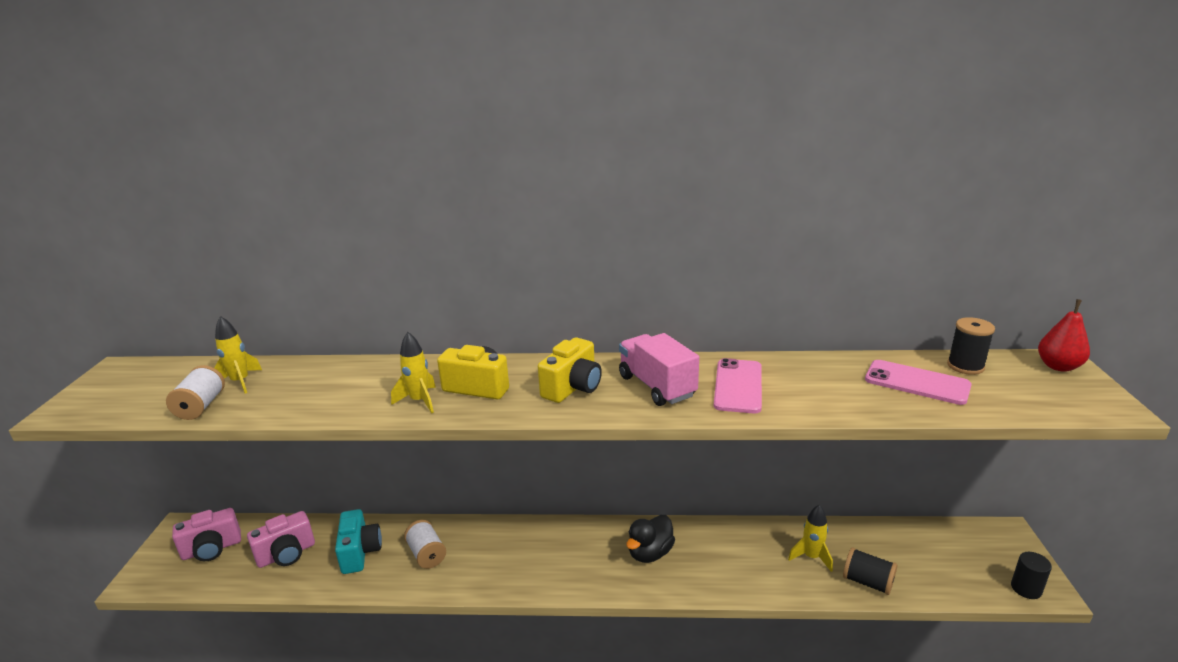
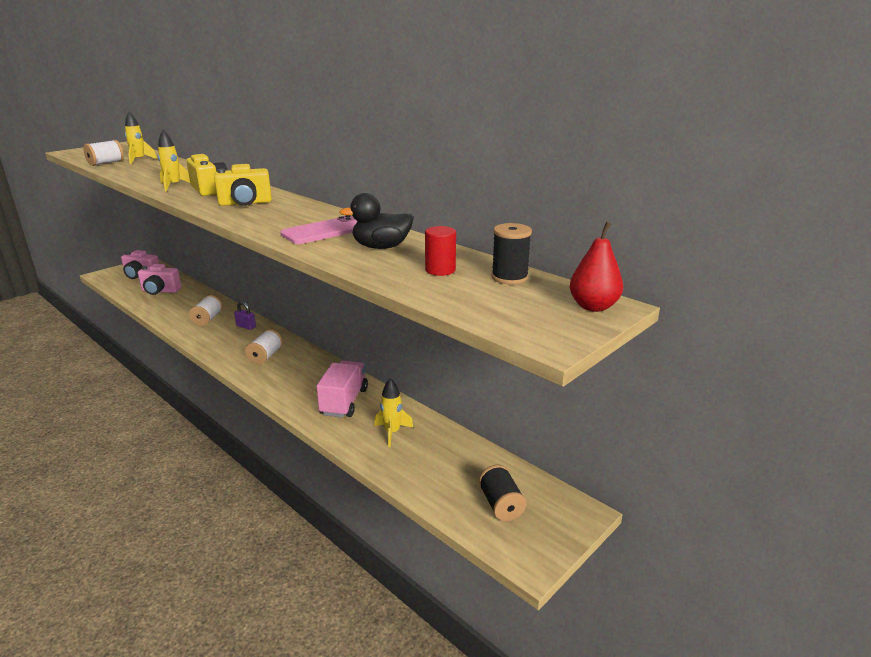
camera: 40 degrees right, 0 degrees up
(360, 552) = (185, 305): turquoise camera -> none
(488, 536) = (246, 326): none -> purple padlock
(575, 557) = (265, 356): none -> white spool
(650, 553) = (304, 376): black duck -> black duck (381, 247)
(656, 386) = (284, 216): pink truck -> pink truck (344, 402)
(867, 582) = (400, 466): black spool -> black spool (501, 505)
(917, 383) = (440, 270): pink phone -> red cylinder
(1026, 588) = (513, 547): black cylinder -> none

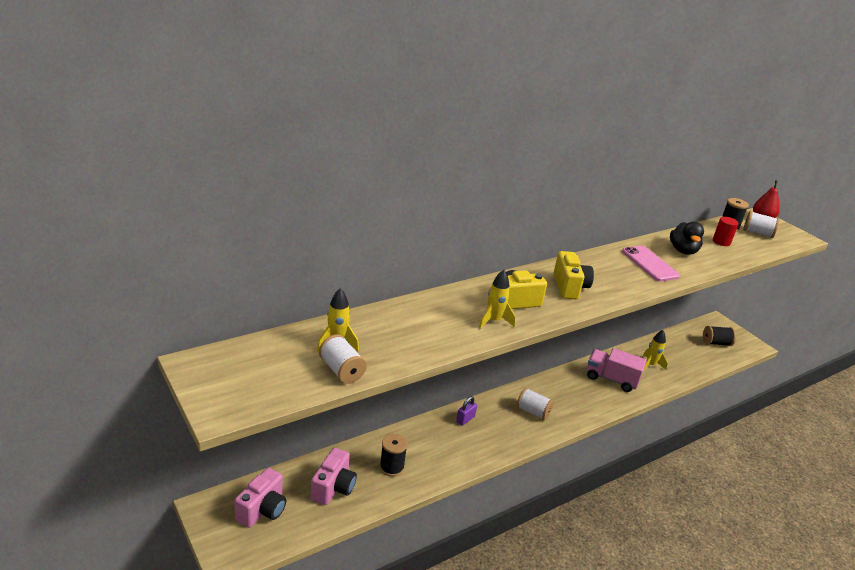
camera: 80 degrees left, 5 degrees up
(181, 306) = (391, 467): none -> black spool
(207, 319) = (438, 446): white spool -> white spool (757, 233)

